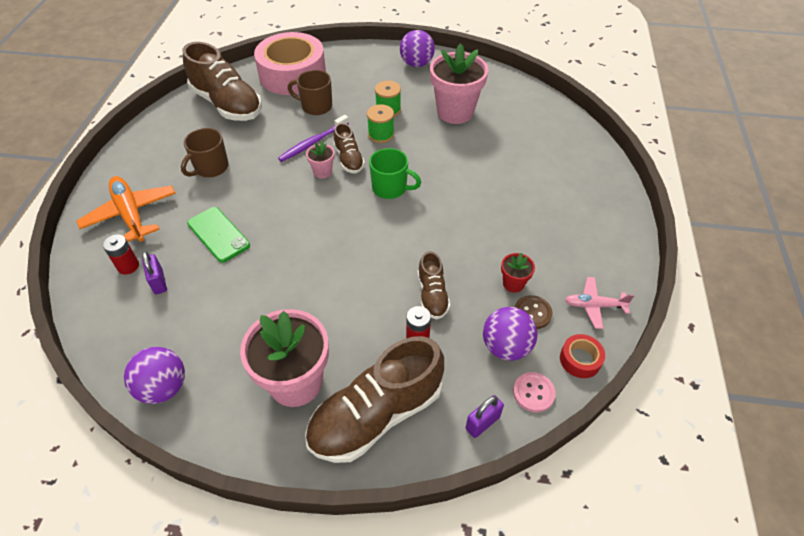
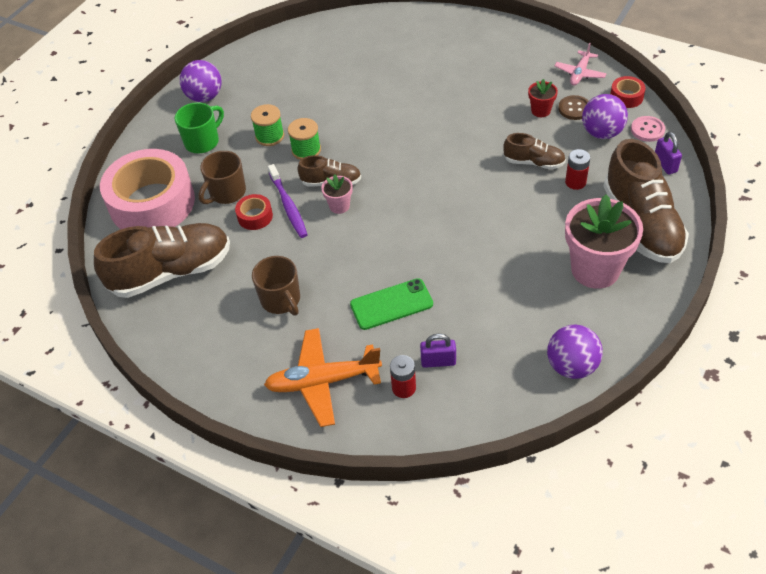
camera: 65 degrees left, 0 degrees up
(295, 128) = (255, 216): none -> red tape
(390, 188) = (390, 160): green mug -> green mug (203, 141)
(455, 112) = (304, 88): pink flower pot -> none

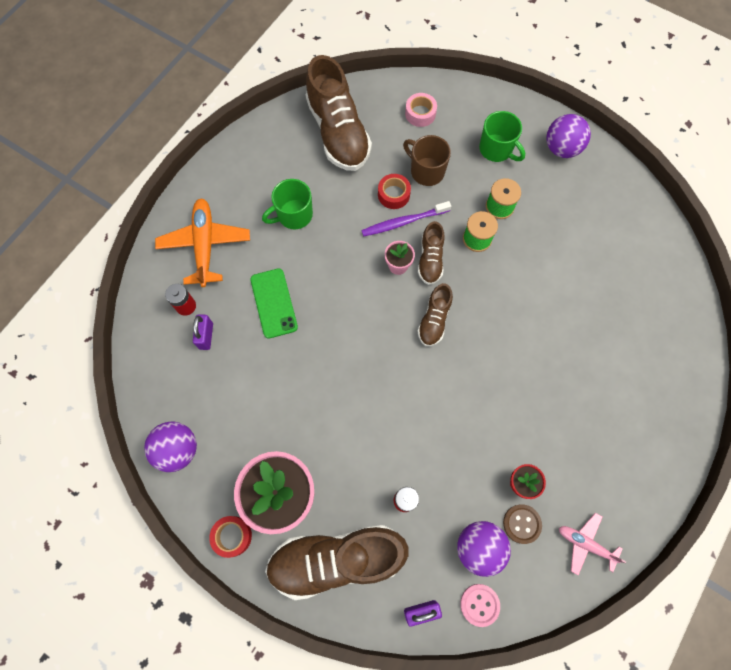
camera: 90 degrees right, 20 degrees up
(152, 203) = (420, 113): pink tape -> pink tape, size x0.41
(281, 300) = (294, 215): brown mug -> green mug
(533, 162) = (438, 461): brown shoe -> brown shoe (434, 320)
(626, 97) = (539, 593): red tape -> red tape (232, 536)

